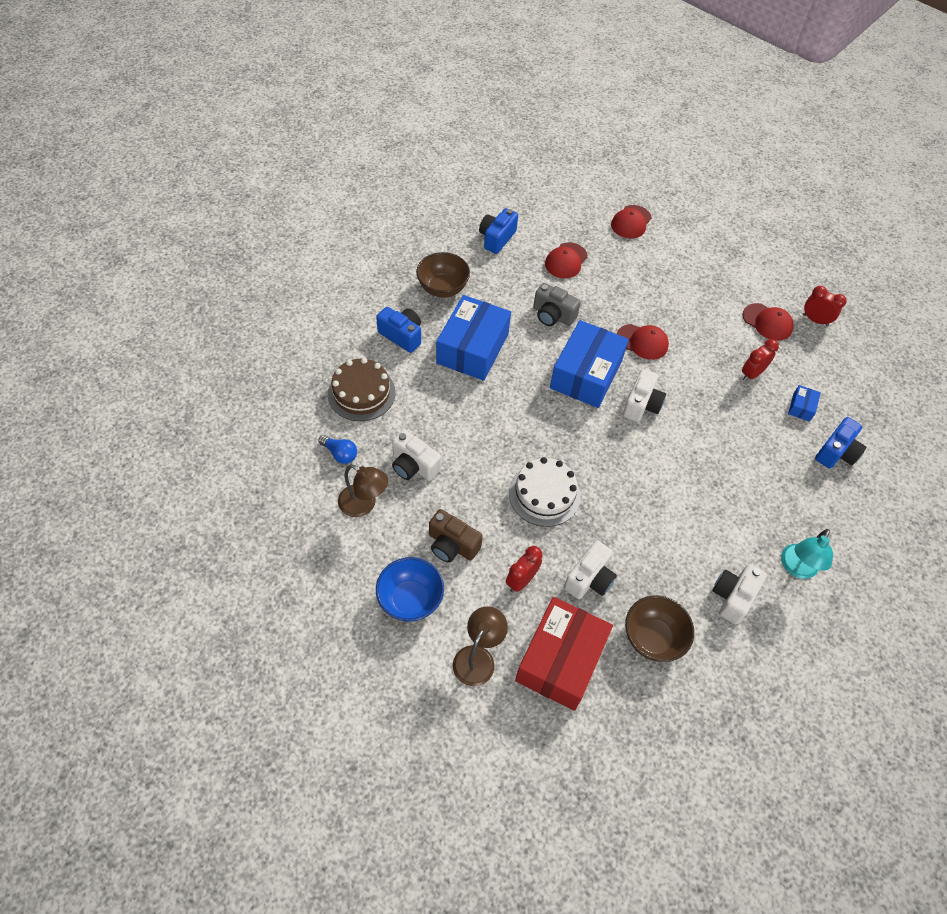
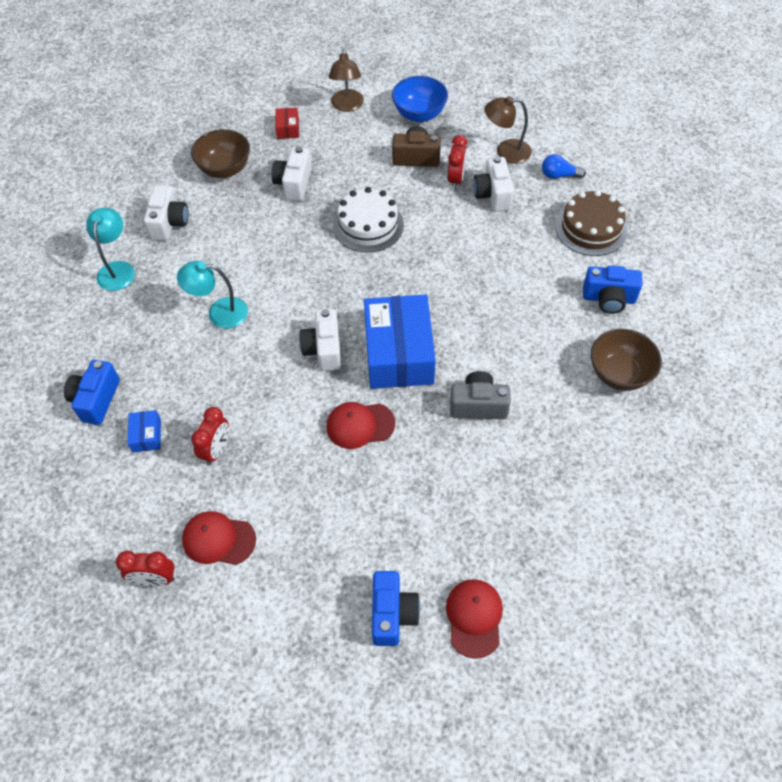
camera: 155 degrees right, 0 degrees up
(413, 465) = (493, 195): white camera -> white camera turned 105 degrees counterclockwise
(472, 348) = (531, 321): blue box -> none
(497, 238) = (620, 480): blue camera -> blue camera (392, 614)
(521, 580) = (347, 160): red clock -> red clock (456, 179)
(560, 660) = (288, 129): red box -> red box, size x0.42
(566, 261) = (515, 494): red cap -> none
(714, 476) = (219, 313): none -> turquoise lamp

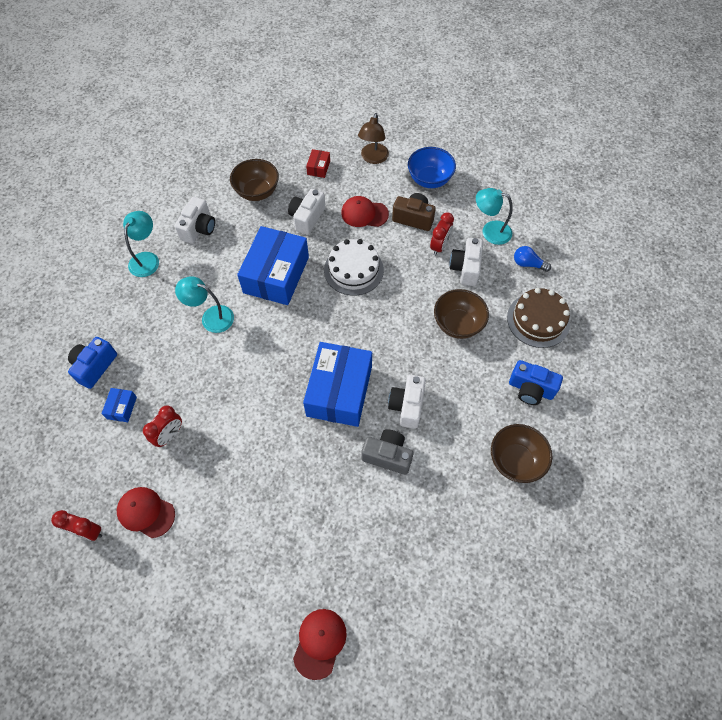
camera: 15 degrees right, 5 degrees up
(280, 250) = (276, 275): none -> blue box
(324, 349) = (281, 371): white camera -> white camera (407, 406)
(360, 425) = (287, 446): red cap -> red cap (364, 213)
(392, 614) = (256, 618): blue camera -> none
(505, 253) = (458, 324): none -> brown bowl
(506, 151) = (490, 231): brown lamp -> turquoise lamp

